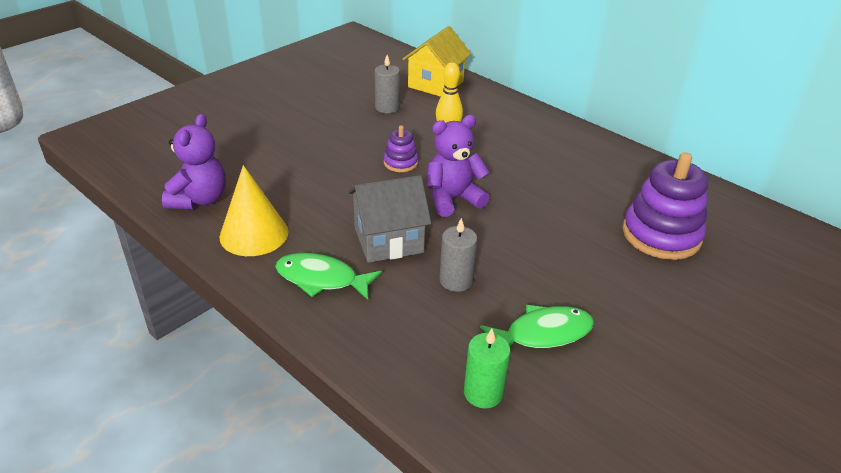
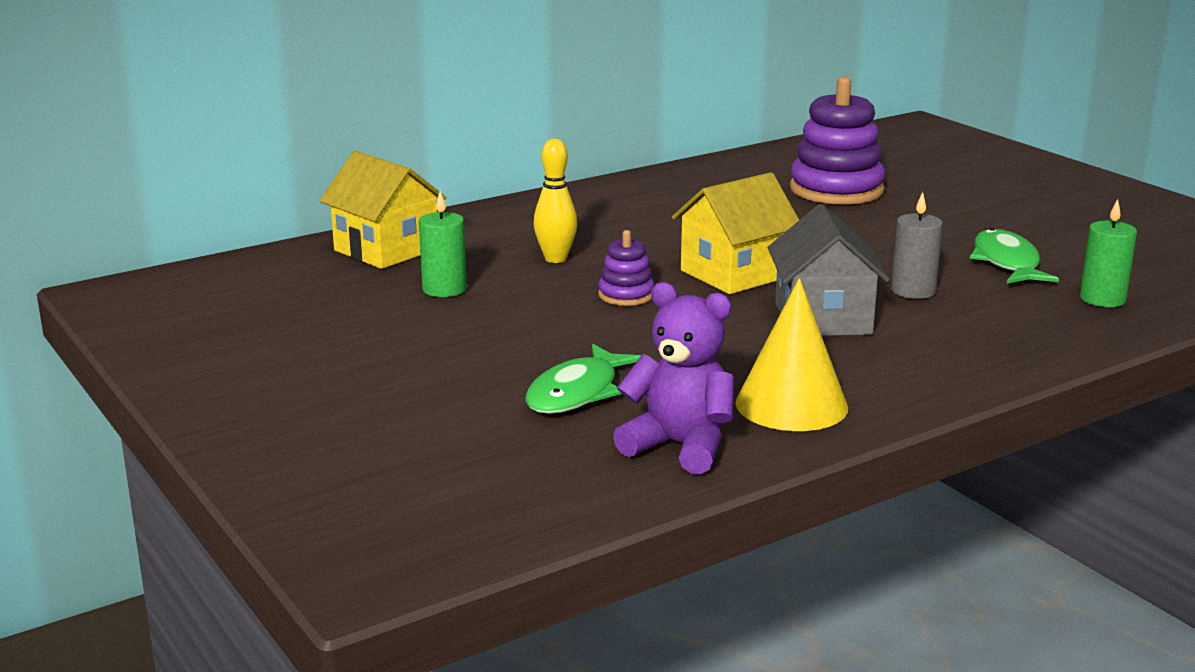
camera: 75 degrees left, 15 degrees down
(322, 279) = (906, 364): green fish -> green fish (577, 392)
(387, 107) = (444, 289): grey candle -> green candle
(453, 199) = (734, 274): purple teddy bear -> yellow house

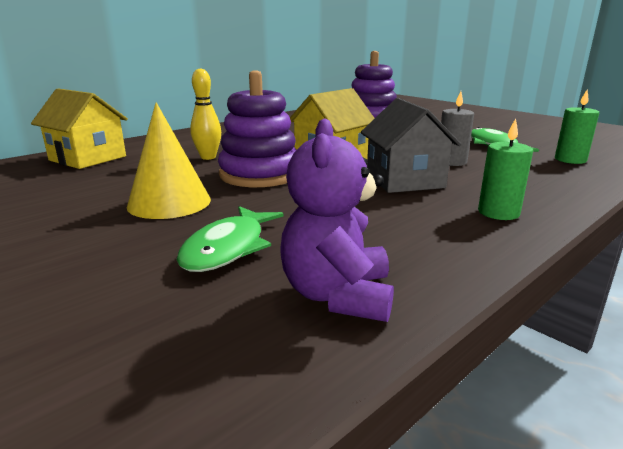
camera: 10 degrees left, 0 degrees up
(444, 289) = (123, 178): green candle -> green candle (498, 212)
(626, 295) = (260, 174): purple stacking toy -> purple stacking toy, size x2.00
(680, 446) = (337, 295): purple teddy bear -> purple teddy bear turned 105 degrees counterclockwise
(791, 405) = (420, 244): yellow cone -> yellow cone (169, 202)

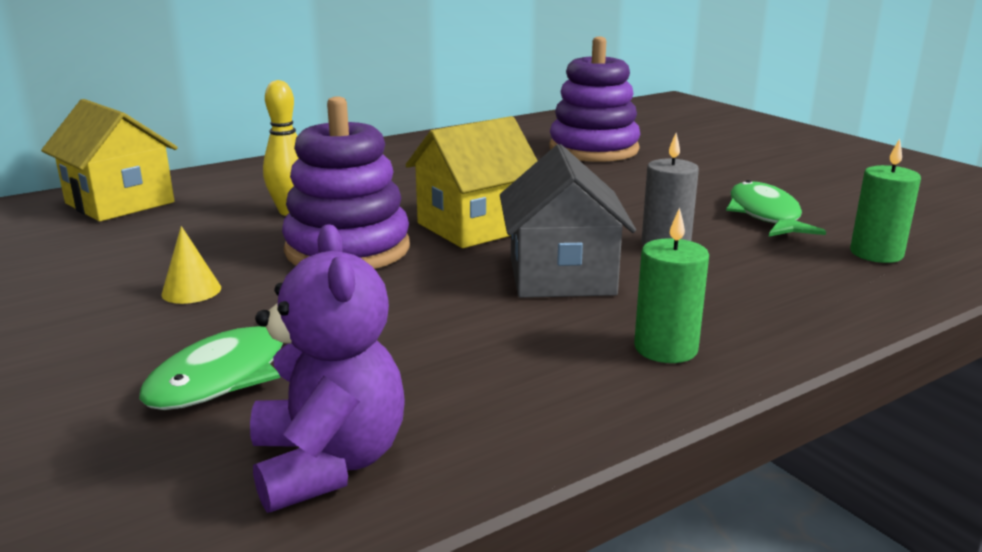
camera: 10 degrees right, 0 degrees up
(169, 202) = (191, 291): yellow cone -> yellow cone, size x0.48
(337, 295) = (328, 463): purple teddy bear -> purple teddy bear turned 150 degrees clockwise

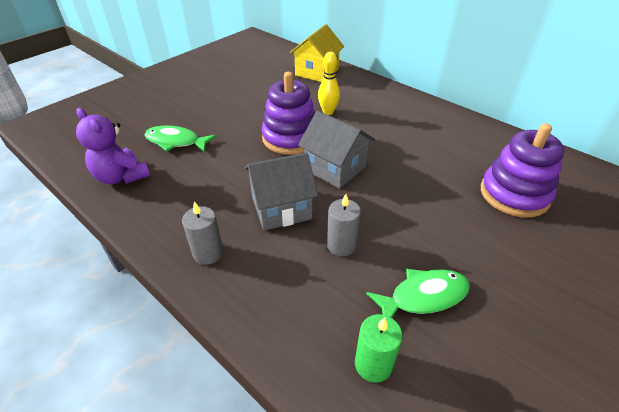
camera: 75 degrees right, 20 degrees up
(191, 291) = (238, 114): yellow cone -> none
(328, 463) = (121, 177): purple teddy bear -> purple teddy bear turned 75 degrees clockwise
(474, 227) = (335, 168): yellow house -> grey house
(665, 348) = (208, 253): green candle -> grey candle

